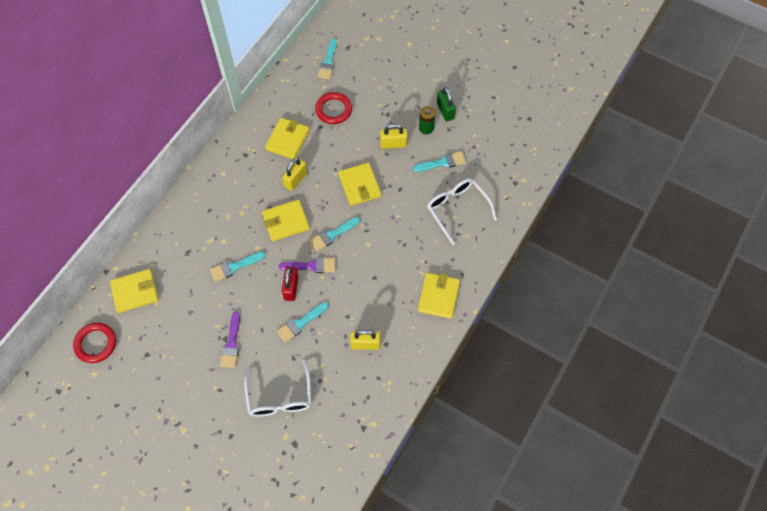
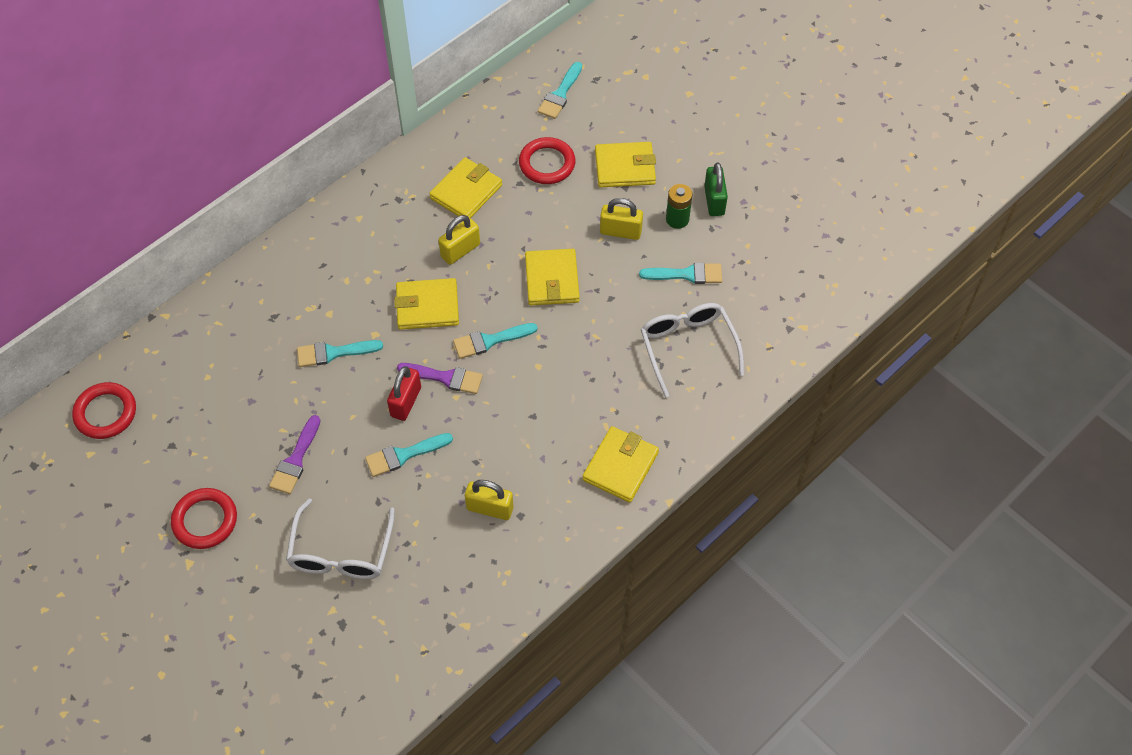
camera: 15 degrees right, 5 degrees down
(135, 292) = (182, 354): yellow wallet -> yellow wallet (625, 167)
(184, 399) = (205, 520): none -> red ring

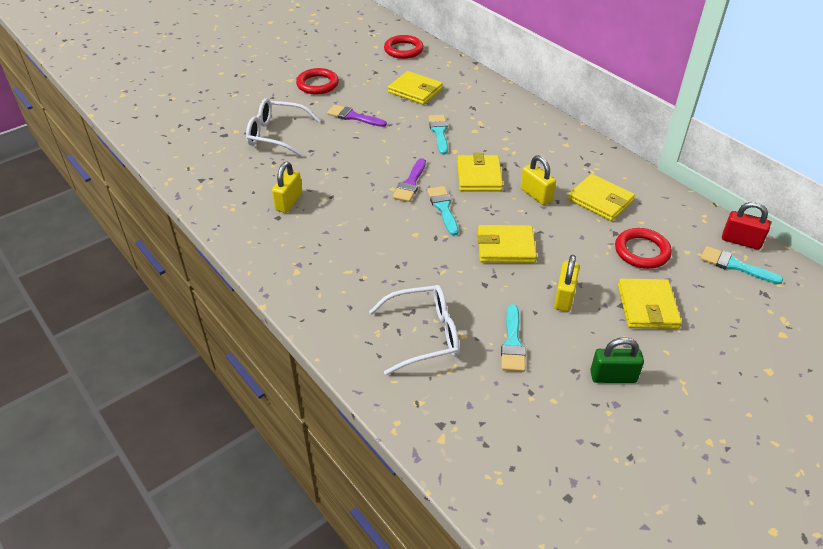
camera: 95 degrees right, 15 degrees down
(403, 455) = (345, 162): turquoise brush -> none
(406, 402) = (391, 164): red padlock -> red padlock (741, 241)
(620, 466) = (306, 277): yellow wallet -> yellow wallet (415, 91)
(677, 219) = (584, 342): green battery -> none

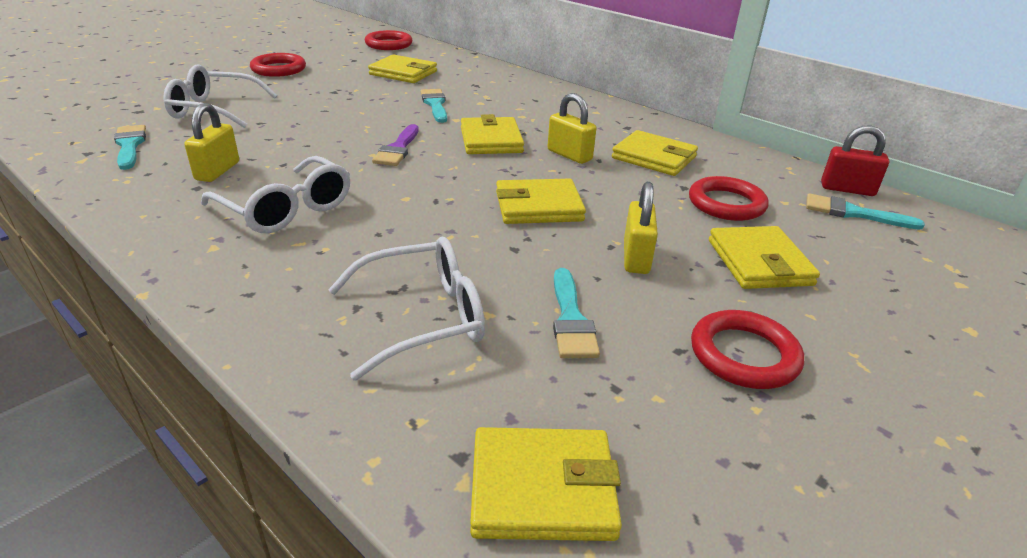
camera: 10 degrees left, 10 degrees down
(338, 241) = (287, 209): none -> white glasses
(353, 117) = (322, 93): purple brush -> none
(443, 208) = (445, 170): turquoise brush -> turquoise brush (130, 145)
(481, 446) = (542, 489): none -> yellow wallet
(613, 377) = (744, 355): green padlock -> red ring

